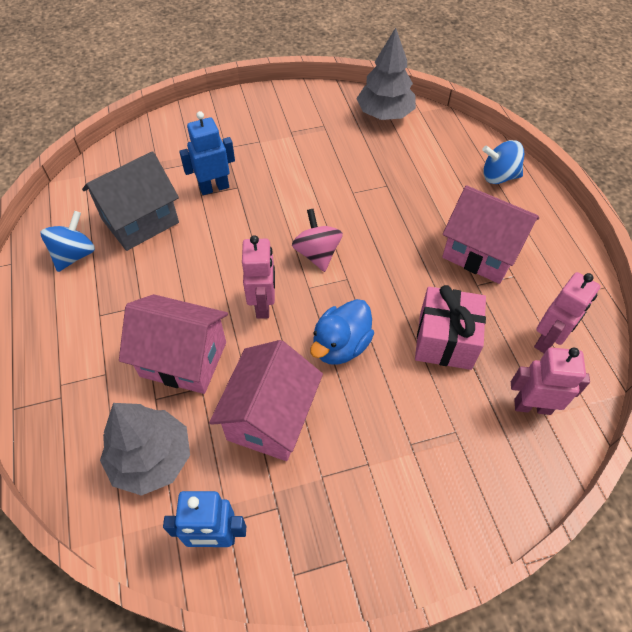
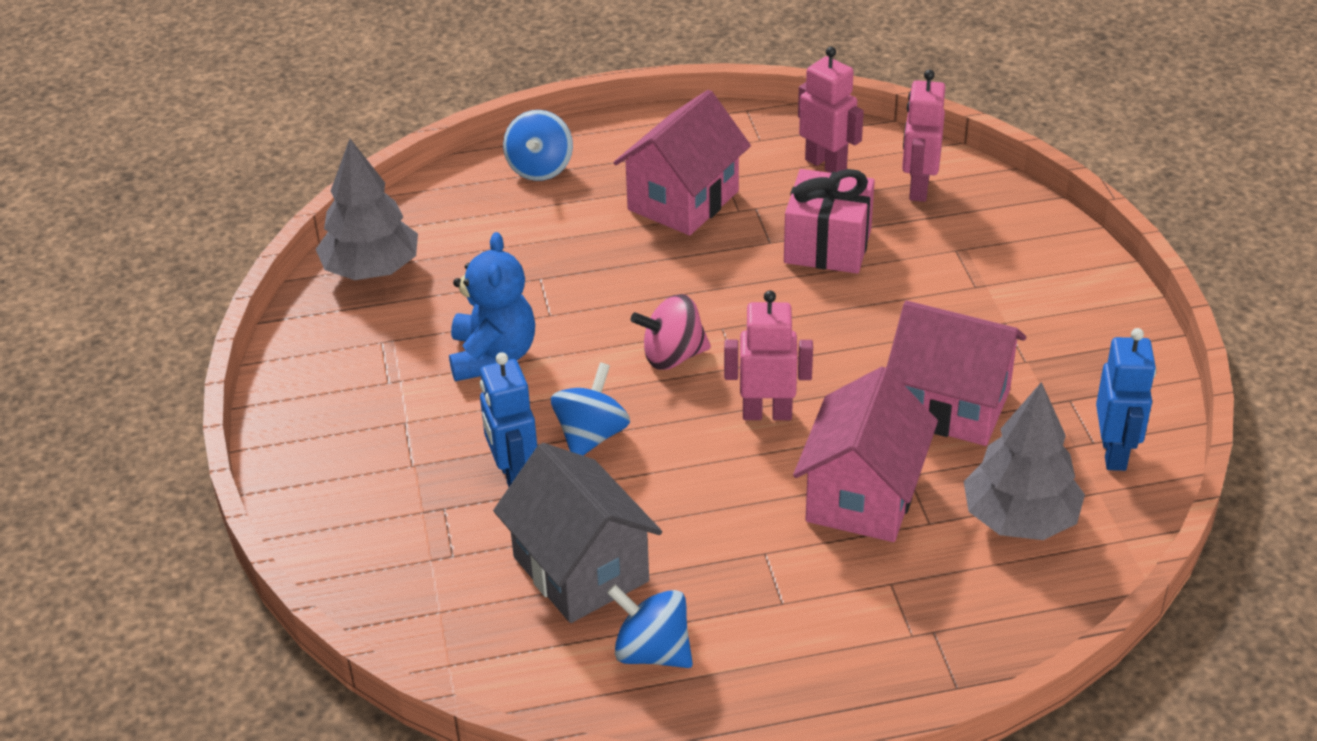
camera: 85 degrees left, 15 degrees down
(245, 218) = (591, 436): none -> blue spinning top
(313, 170) = (493, 356): none -> blue teddy bear
(340, 345) = (837, 338): blue duck -> none

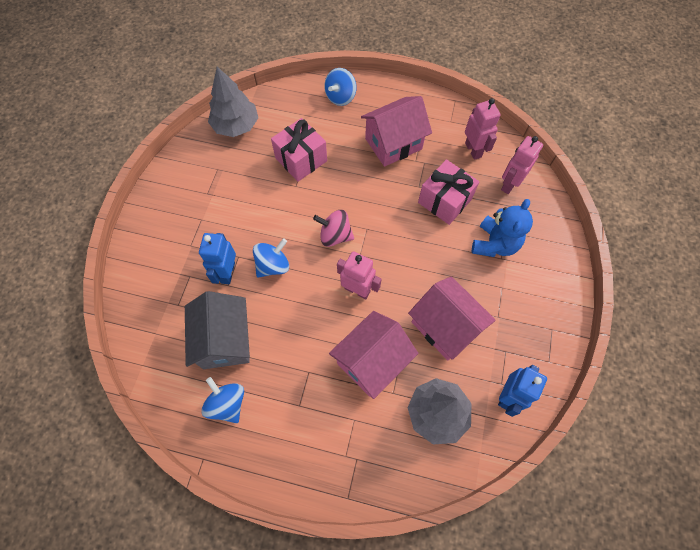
camera: 25 degrees right, 25 degrees up
(493, 356) = (258, 199): blue teddy bear -> blue teddy bear (494, 244)
(532, 276) = (301, 159): none -> pink gift

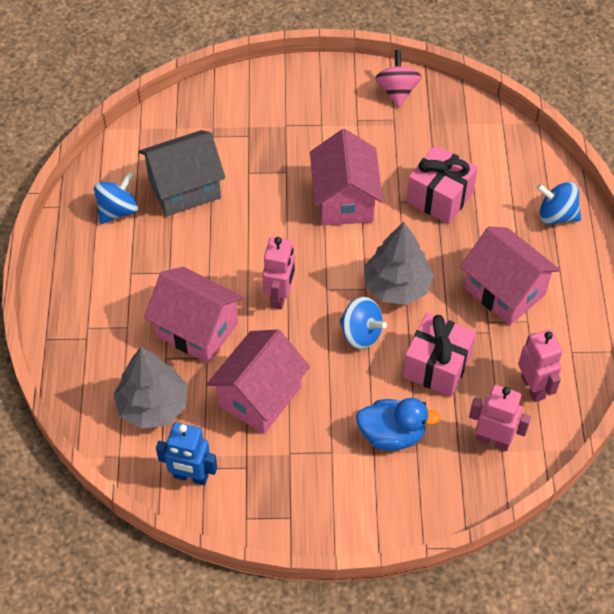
camera: 75 degrees right, 10 degrees down
(227, 273) = (263, 168): blue robot -> none
(236, 125) = (463, 119): grey tree -> grey tree (397, 286)
(273, 265) = (285, 207): blue spinning top -> blue spinning top (361, 334)
(281, 222) = (344, 200): none -> pink house
(335, 235) = (344, 257): pink spinning top -> pink spinning top (397, 91)
(473, 150) = (533, 387): pink robot -> pink robot turned 75 degrees counterclockwise
(494, 244) = (392, 434): blue teddy bear -> blue duck

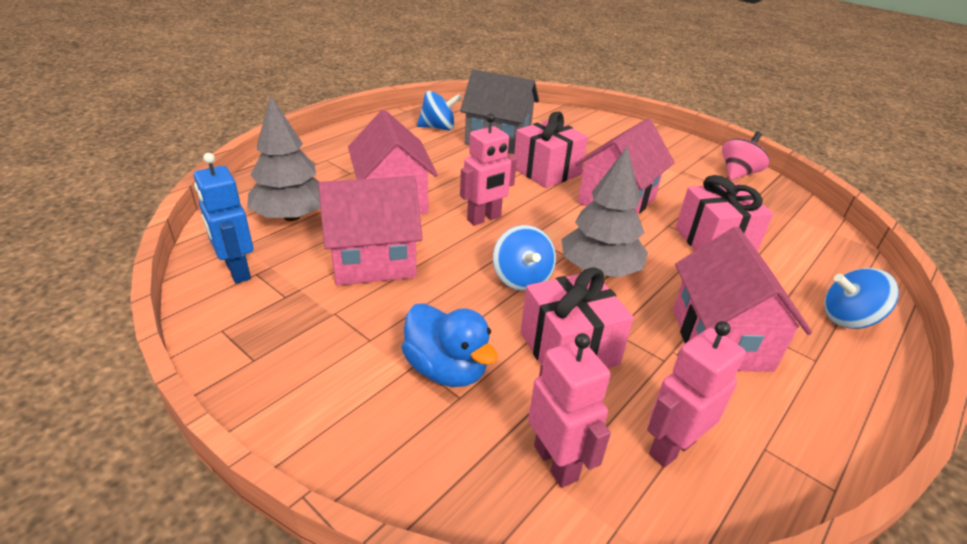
camera: 40 degrees right, 20 degrees down
(265, 203) = (547, 171): none -> pink gift
(533, 387) = (671, 447): pink robot -> pink robot turned 150 degrees counterclockwise
(556, 215) = (848, 319): blue spinning top -> blue spinning top turned 60 degrees counterclockwise

